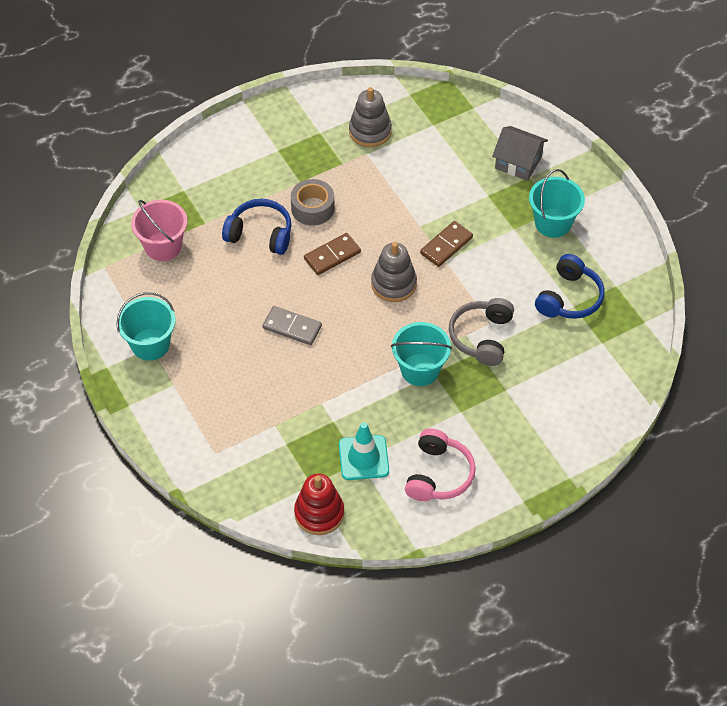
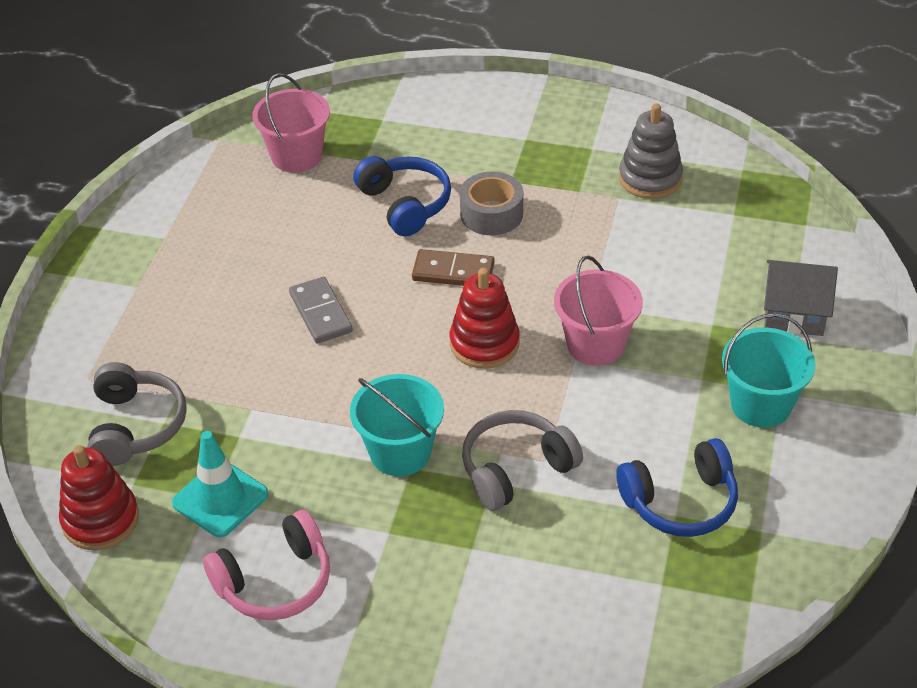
camera: 45 degrees right, 10 degrees down
(150, 344) = (166, 235): turquoise bucket -> none
(274, 456) = (136, 426): none -> grey headphones
(393, 284) = (484, 343): grey stacking toy -> red stacking toy
(446, 245) = (595, 344): brown domino -> pink bucket
(518, 162) = (794, 313): grey house -> grey house turned 60 degrees counterclockwise

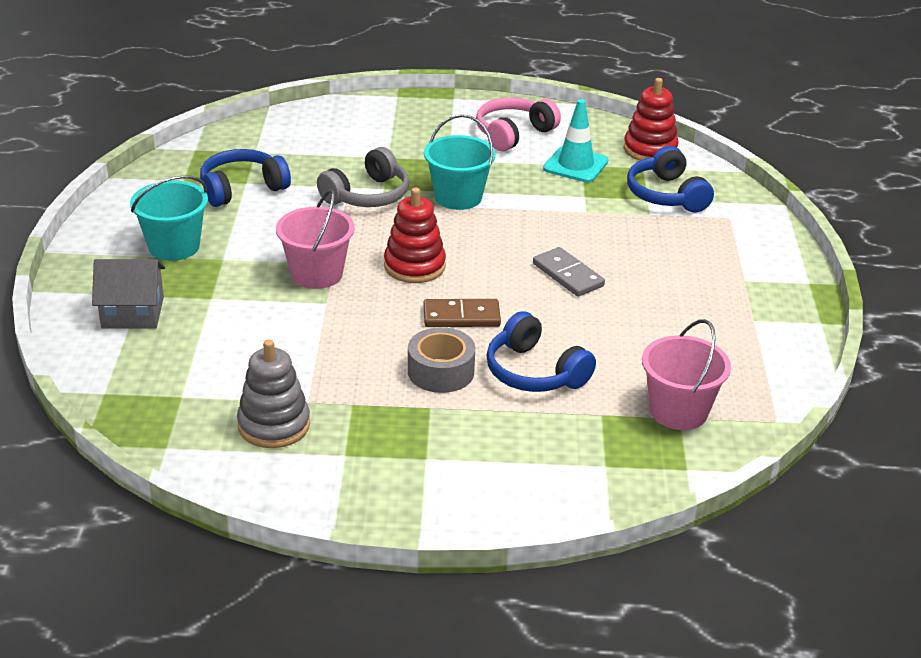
camera: 165 degrees right, 10 degrees down
(136, 426) = (666, 195): grey headphones -> blue headphones

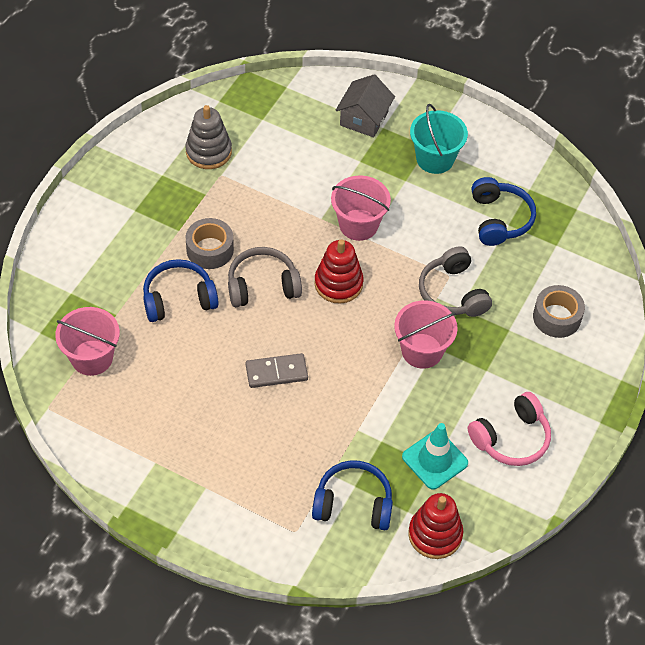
camera: 115 degrees right, 20 degrees up
(351, 136) = (557, 317): none -> grey tape
(458, 197) = (422, 351): turquoise bucket -> pink bucket
(461, 316) = (262, 285): brown domino -> grey headphones
(513, 134) = (511, 438): pink headphones -> pink headphones turned 75 degrees clockwise

